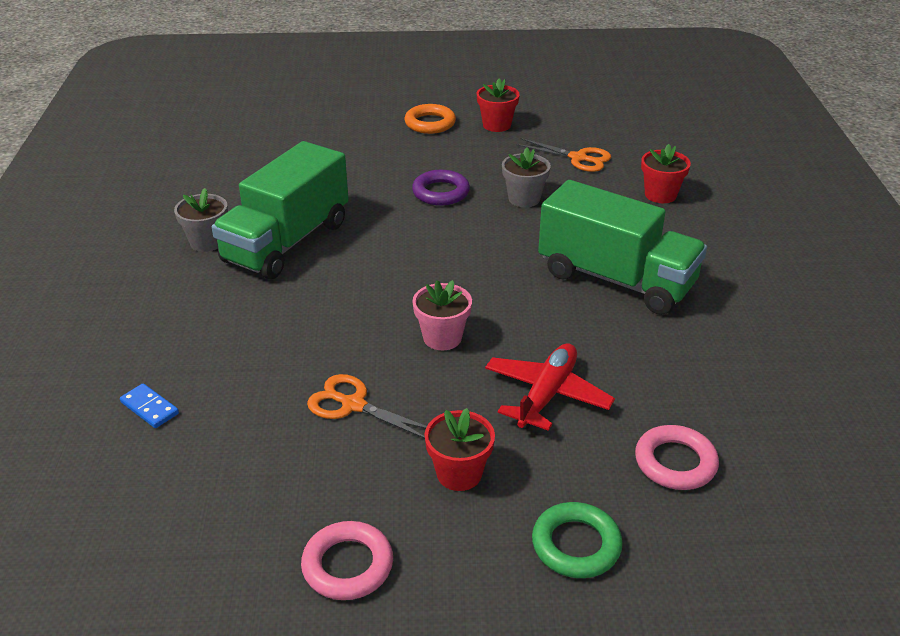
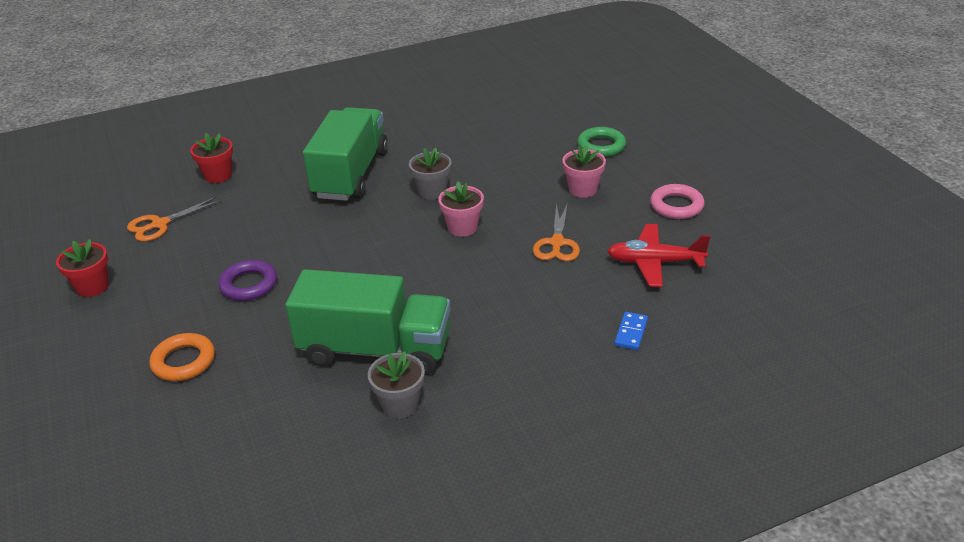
camera: 110 degrees left, 0 degrees up
(430, 123) = (93, 334): orange ring -> orange ring (183, 361)
(459, 473) = (583, 189): red flower pot -> pink flower pot
(524, 199) = (246, 237): grey flower pot -> grey flower pot (432, 191)
(546, 395) = (493, 176): red plane -> red plane (654, 262)
(578, 158) = (160, 224): orange scissors -> orange scissors turned 135 degrees counterclockwise
(675, 462) = (520, 129): pink ring -> none

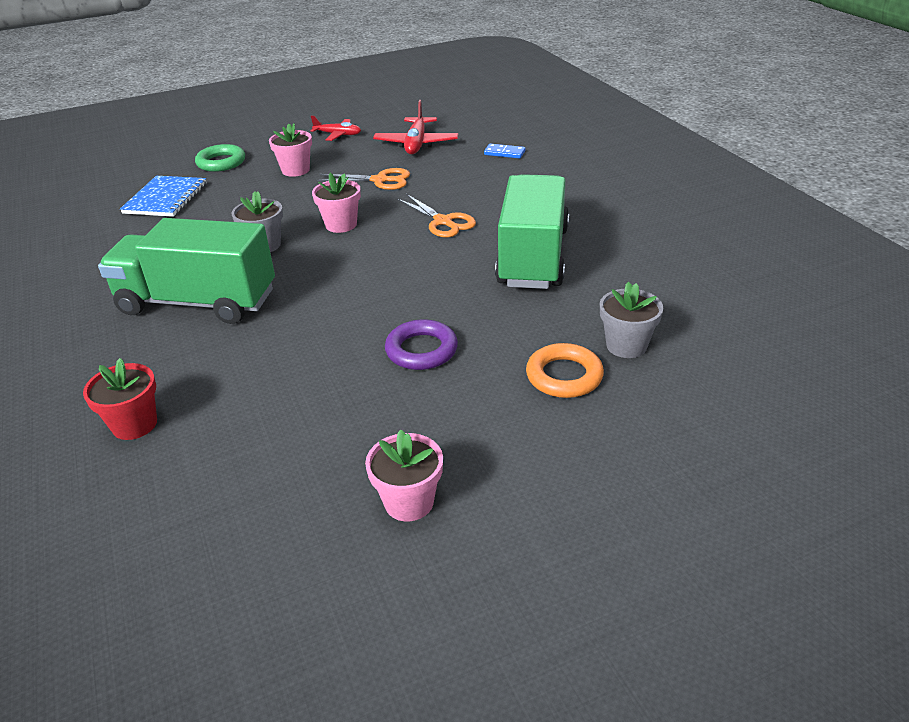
camera: 90 degrees left, 0 degrees up
(92, 287) = (409, 502): red flower pot -> pink flower pot
(160, 224) = (256, 462): orange scissors -> orange scissors (443, 222)
(400, 404) = (603, 239): grey flower pot -> grey flower pot (626, 345)
(526, 131) = (165, 198): none -> blue notebook
(676, 206) = (338, 135): pink ring -> red plane

